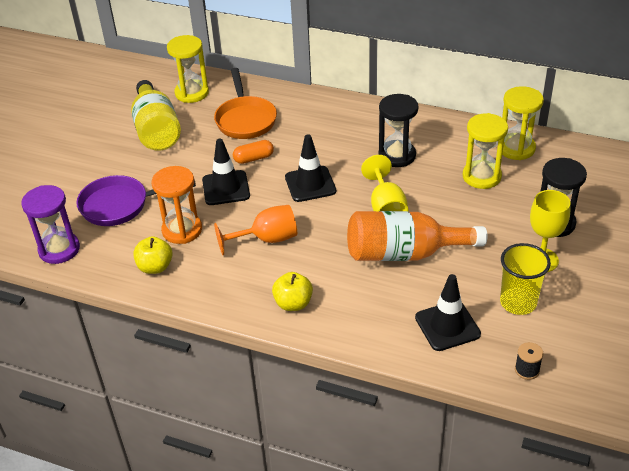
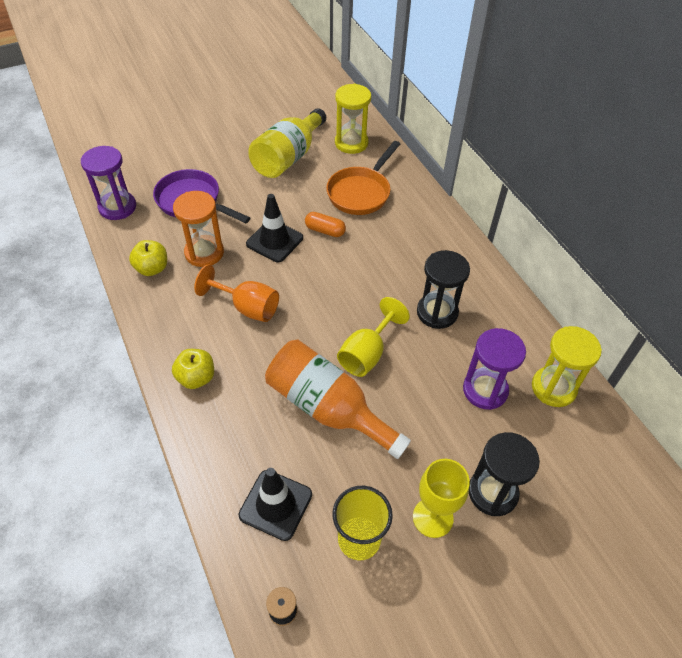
camera: 40 degrees right, 10 degrees up
(310, 184) = (337, 285): black traffic cone -> none
(481, 176) = (485, 390): yellow hourglass -> purple hourglass

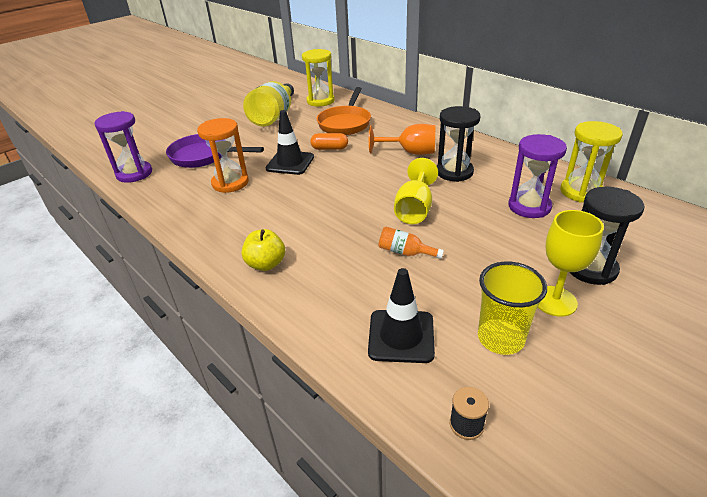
camera: 15 degrees left, 15 degrees down
(152, 268) = (185, 203): yellow apple -> none
(247, 307) = (289, 206): orange goblet -> orange goblet (410, 152)
(328, 408) = (405, 252): orange bottle -> orange bottle, size x0.42

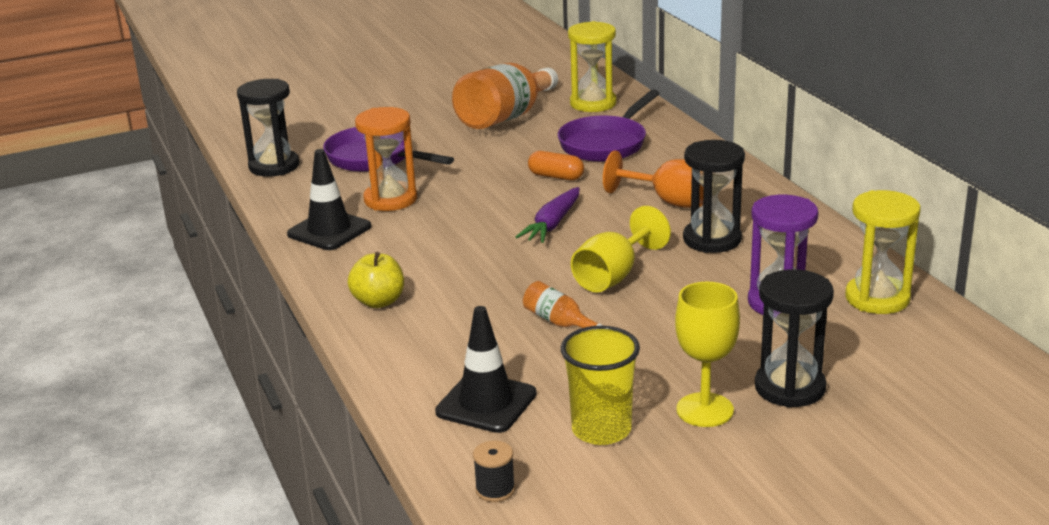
camera: 20 degrees right, 10 degrees down
(134, 174) = (274, 166): purple hourglass -> black hourglass
(274, 117) = (507, 118): yellow bottle -> orange bottle
(290, 163) = (486, 187): black traffic cone -> black traffic cone (329, 230)
(345, 123) = (606, 143): orange pan -> purple pan
(349, 180) = (552, 224): none -> purple carrot

